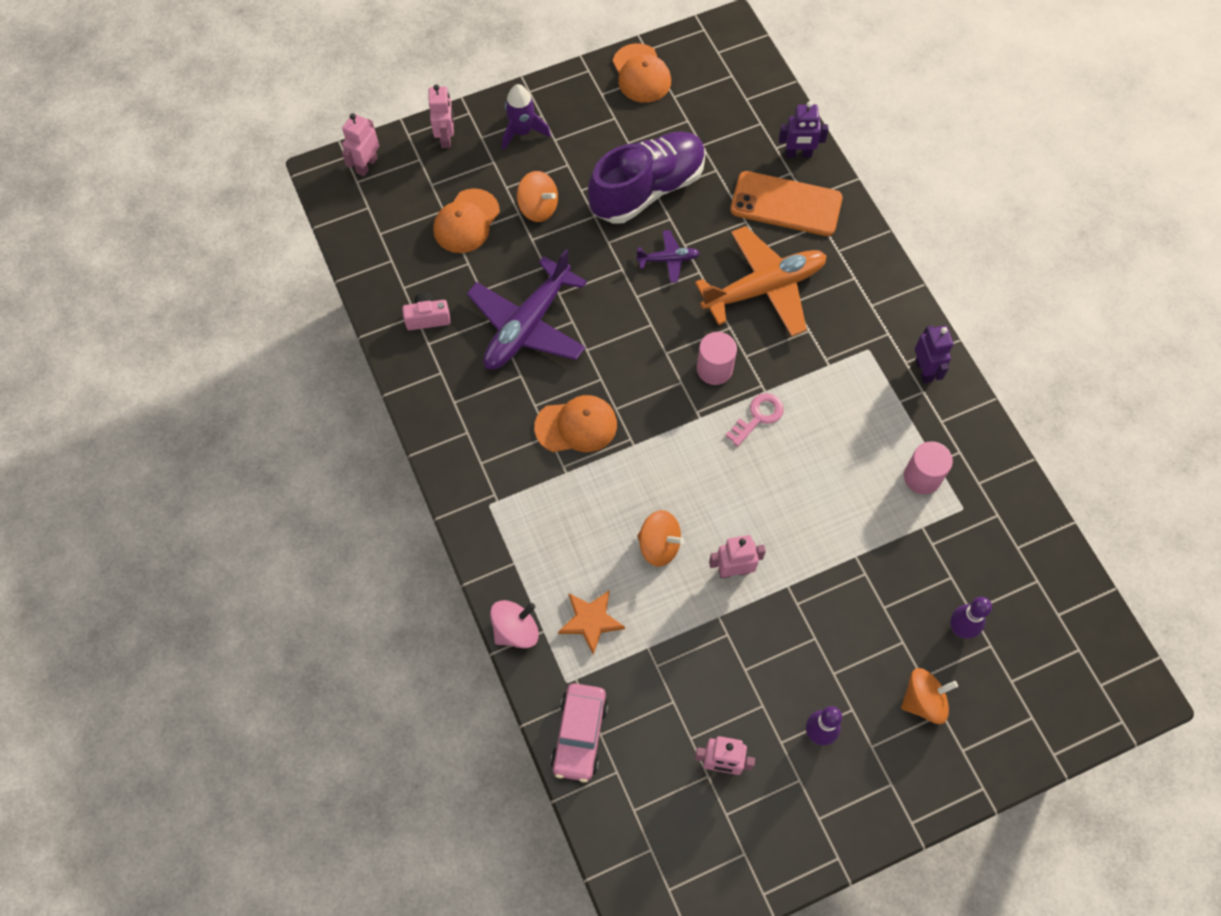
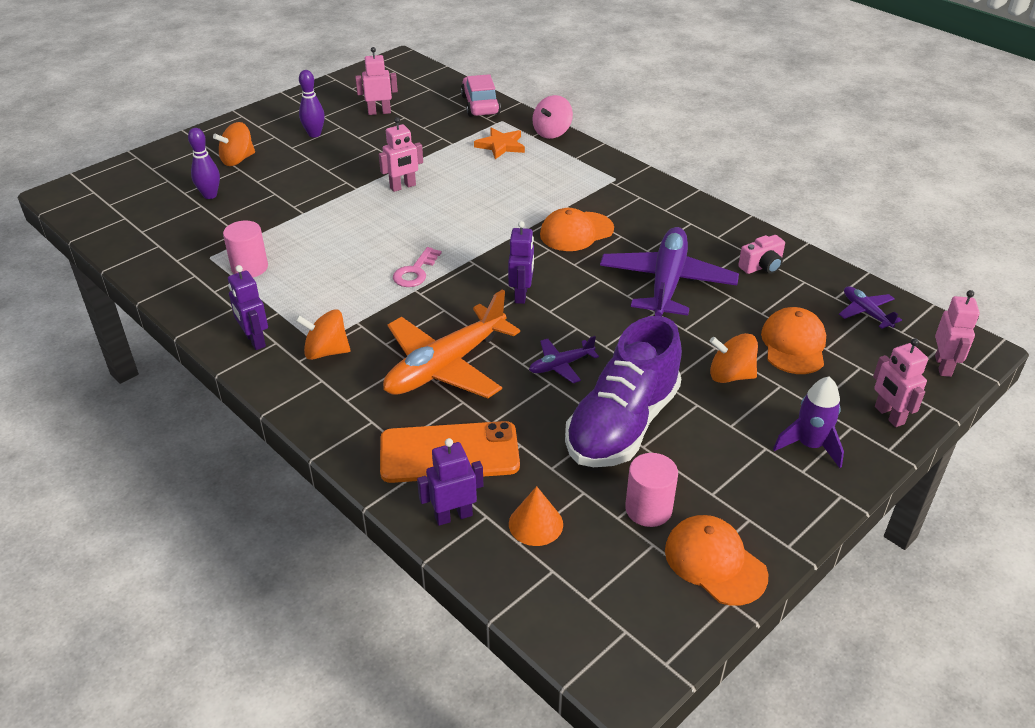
camera: 160 degrees right, 25 degrees down
(380, 236) = (866, 312): none -> purple plane
(659, 545) = (468, 186): orange spinning top -> orange spinning top (326, 351)
(668, 352) = (521, 295): none -> purple robot
(714, 369) = (470, 293): pink cylinder -> pink cylinder (648, 509)
(744, 132) = (535, 524): none -> orange cone

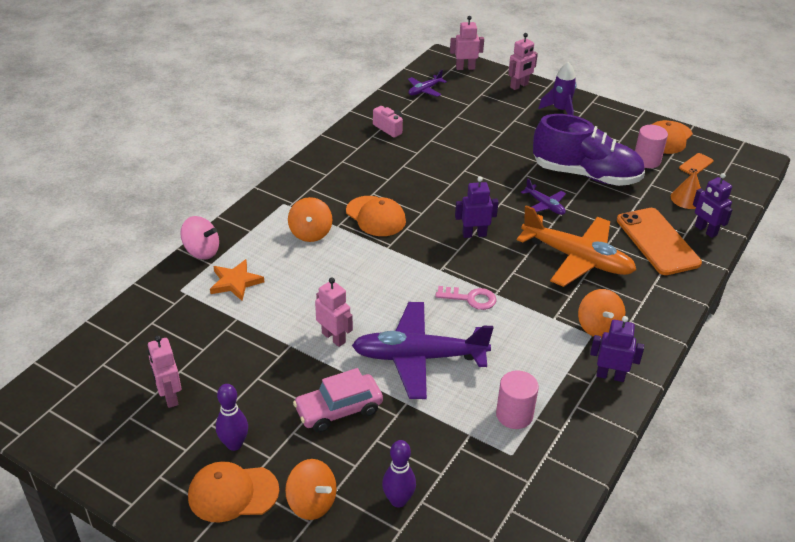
camera: 105 degrees left, 0 degrees up
(255, 340) = (610, 376): purple robot -> purple robot turned 120 degrees counterclockwise
(480, 105) = (144, 312): pink car -> pink car (338, 410)
(625, 573) = (696, 164): none -> orange phone
(667, 282) = (426, 167): purple plane -> purple plane (418, 357)
(730, 375) = (515, 137): orange spinning top -> orange spinning top (310, 233)
(793, 344) = (471, 115): orange cap -> orange cap (233, 493)

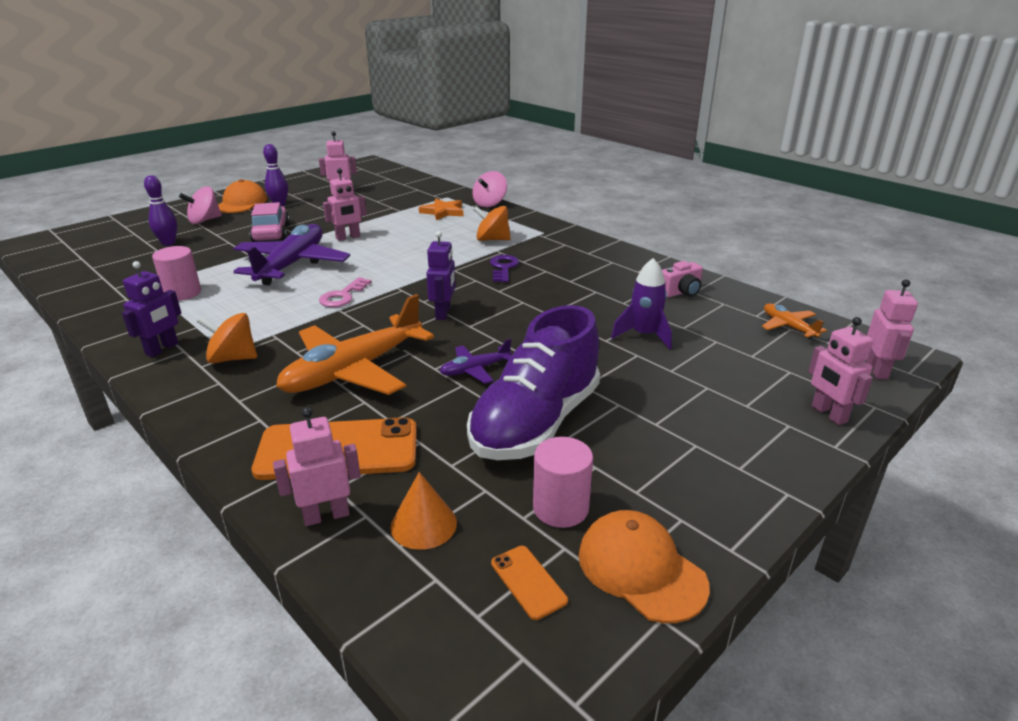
camera: 105 degrees right, 10 degrees down
(312, 502) = (204, 220): orange spinning top -> pink spinning top
(375, 216) = (503, 268): orange cap -> purple key
(424, 90) = (788, 327): purple plane -> orange plane
(560, 110) = (745, 443): purple rocket -> purple rocket (644, 335)
(705, 230) = (326, 515): purple robot -> pink robot

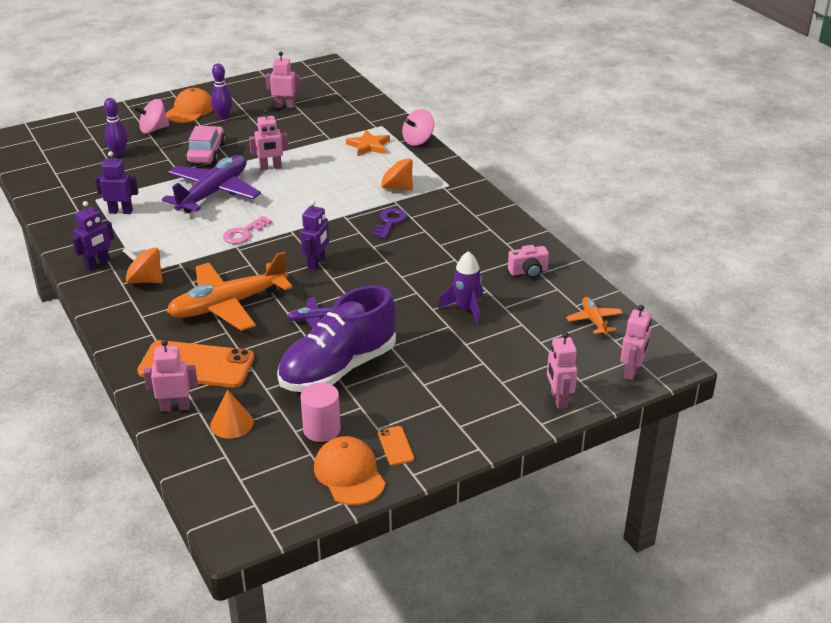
camera: 15 degrees right, 5 degrees up
(182, 293) = (121, 211): pink cylinder -> purple robot
(528, 582) = (278, 468): orange phone -> orange phone (395, 446)

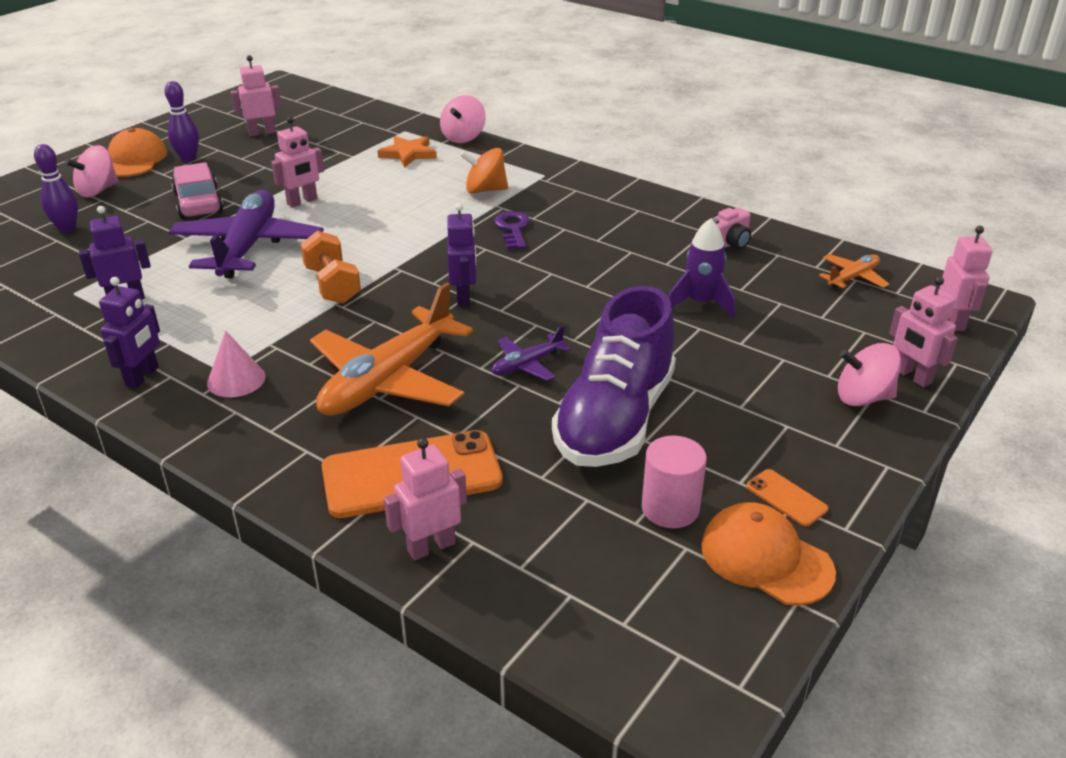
camera: 25 degrees left, 0 degrees up
(145, 280) = (236, 379): orange spinning top -> pink cone
(231, 423) = (537, 543): orange cone -> none
(244, 233) = (333, 285): pink key -> orange dumbbell
(509, 403) = (863, 397): none -> pink spinning top
(594, 320) = (853, 277): orange plane -> orange plane turned 90 degrees clockwise

